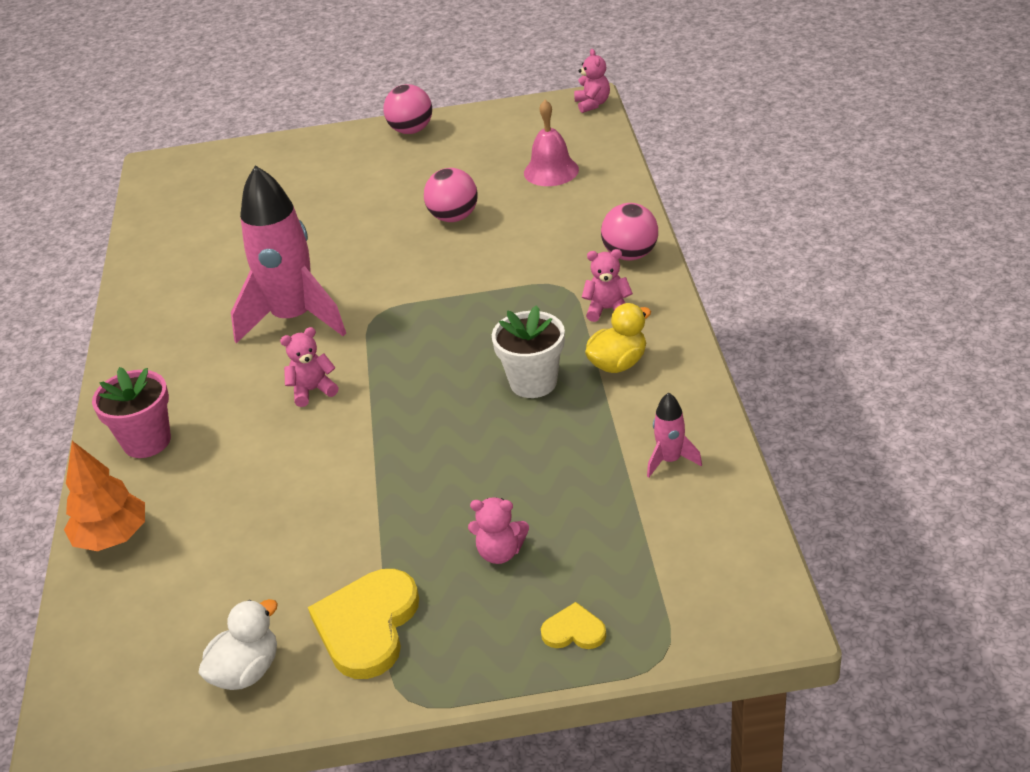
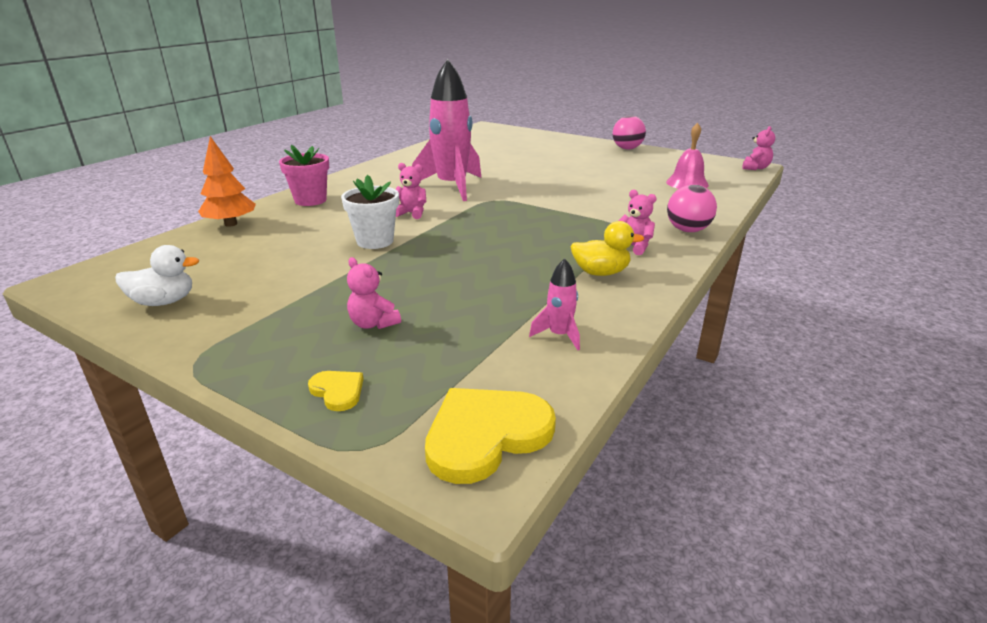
camera: 35 degrees right, 10 degrees down
(367, 625) = (247, 316): yellow heart -> yellow heart (486, 435)
(454, 217) = (598, 182): pink ball -> none
(533, 382) = (531, 258): white flower pot -> white flower pot (375, 241)

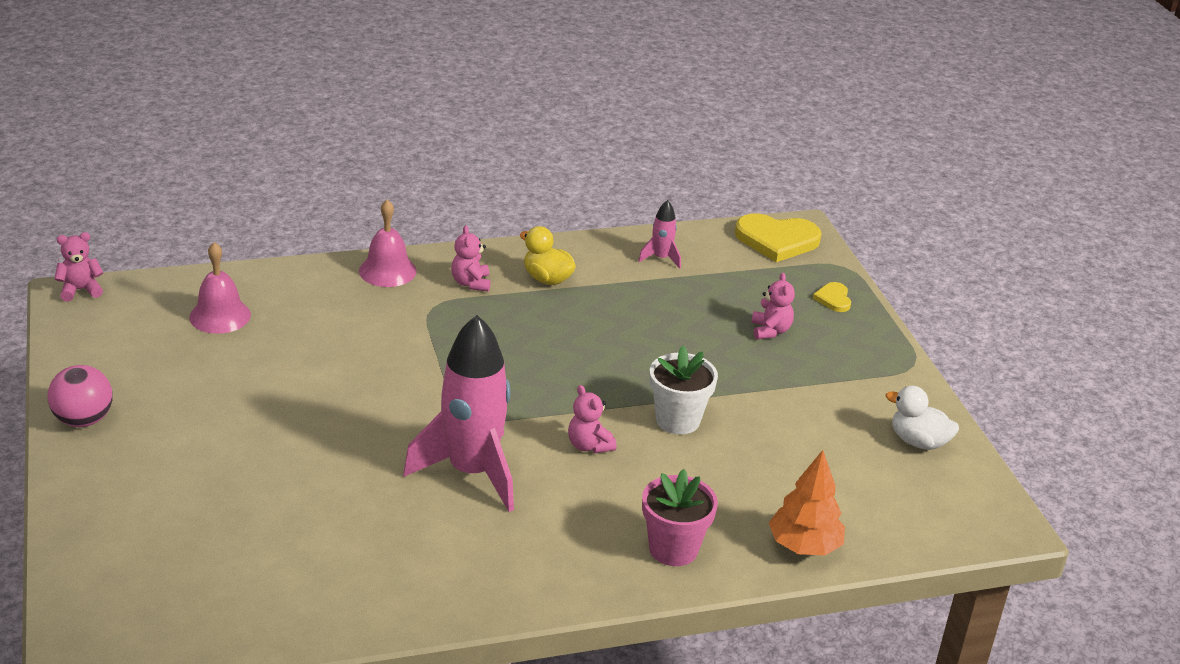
camera: 140 degrees left, 5 degrees up
(687, 230) = (387, 271): pink ball -> pink bell

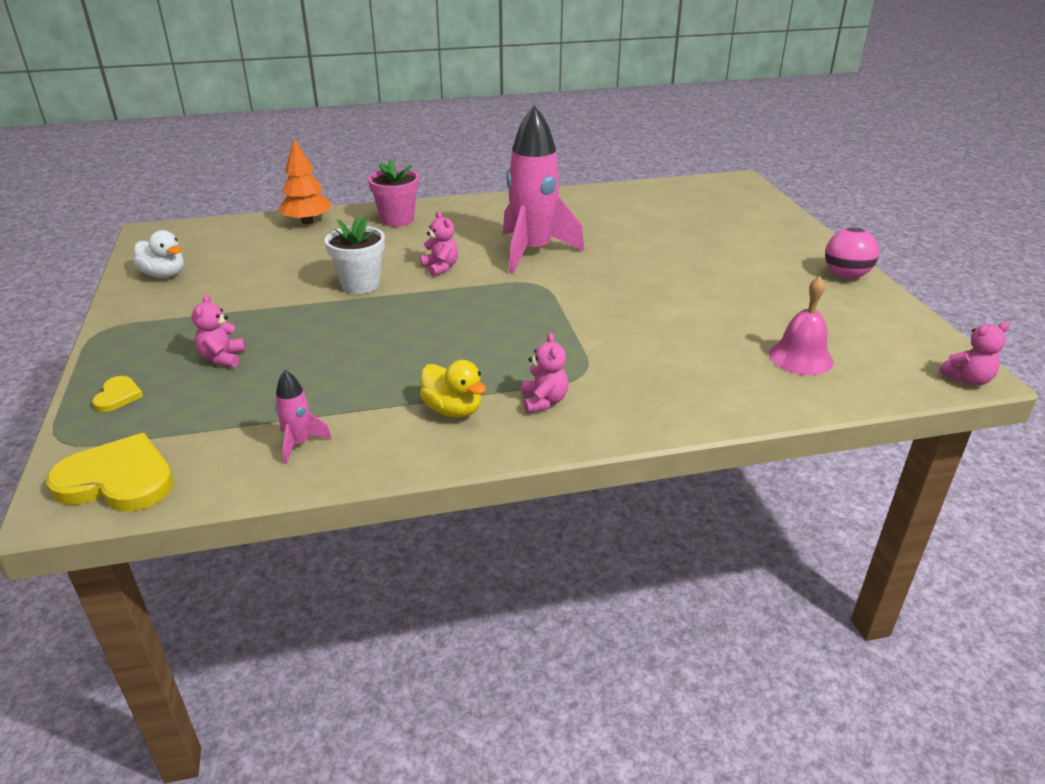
camera: 175 degrees left, 0 degrees up
(387, 271) = (645, 414): pink bell -> none

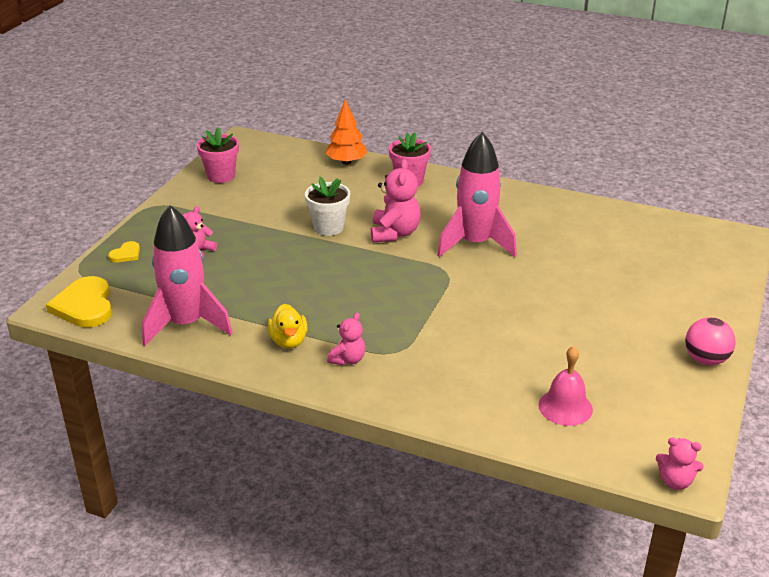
camera: 35 degrees right, 0 degrees up
(117, 480) = (84, 306): yellow heart -> yellow heart turned 150 degrees counterclockwise
(164, 274) = (221, 176): white duck -> pink flower pot
(299, 443) = (186, 324): pink rocket -> pink rocket, size x2.32
(440, 268) = (394, 233): pink teddy bear -> pink teddy bear, size x1.69

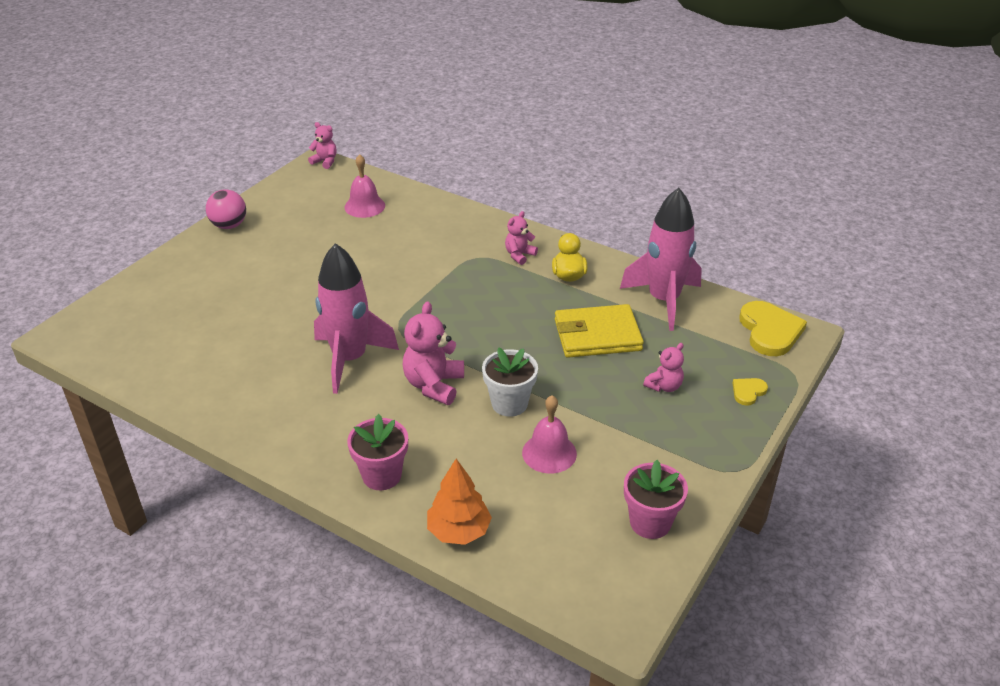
camera: 170 degrees left, 5 degrees up
(256, 285) = (597, 335): none -> yellow wallet
(292, 202) = (549, 453): none -> pink bell

